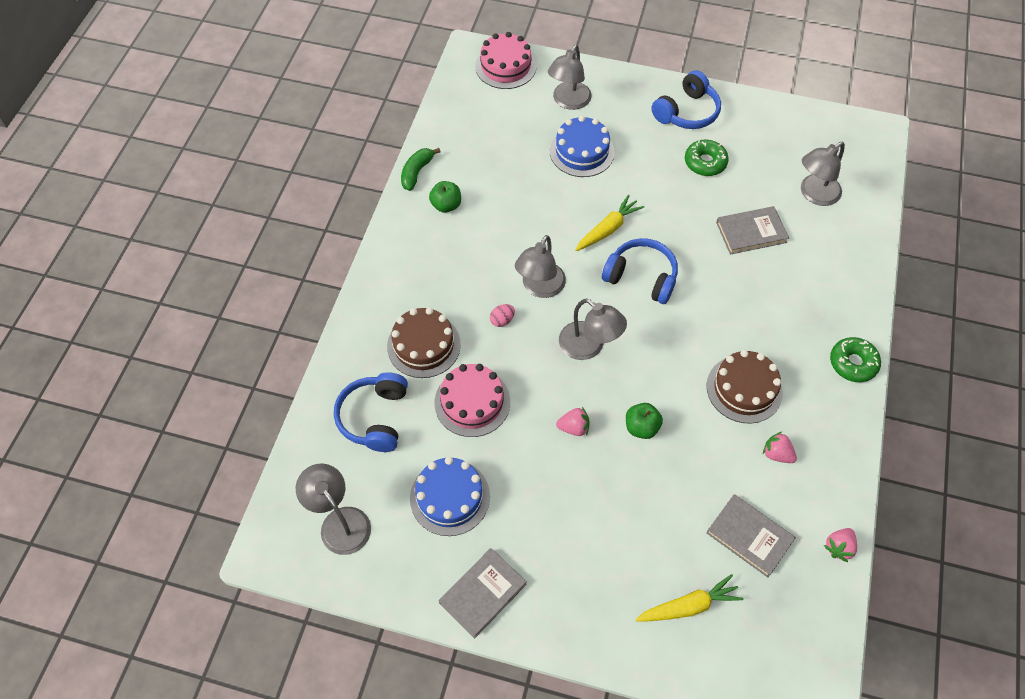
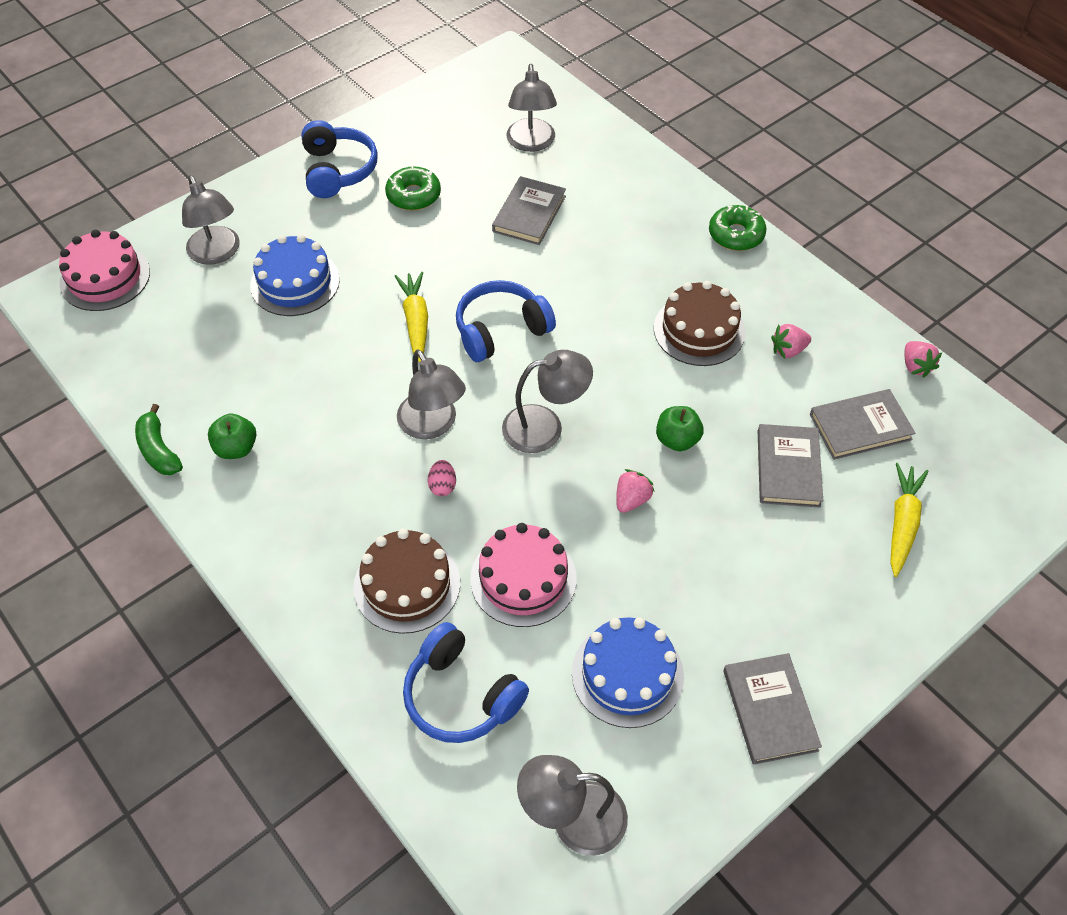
camera: 55 degrees left, 5 degrees down
(675, 508) = (788, 468): none -> grey book

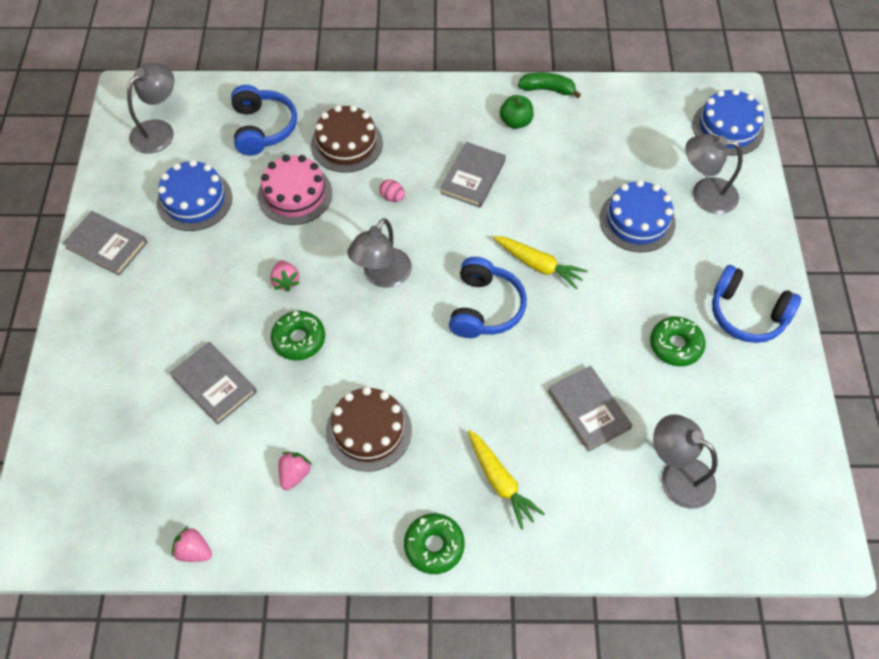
camera: 130 degrees right, 5 degrees up
(105, 277) = (727, 127): pink cake -> blue cake
(432, 425) = (441, 220): grey lamp -> none
(461, 695) = (262, 128): blue headphones -> blue headphones turned 90 degrees clockwise
(677, 440) = (299, 339): green apple -> green donut
(860, 427) = (193, 459): grey book -> grey book (473, 177)
(902, 523) = (112, 413): yellow carrot -> yellow carrot (500, 482)

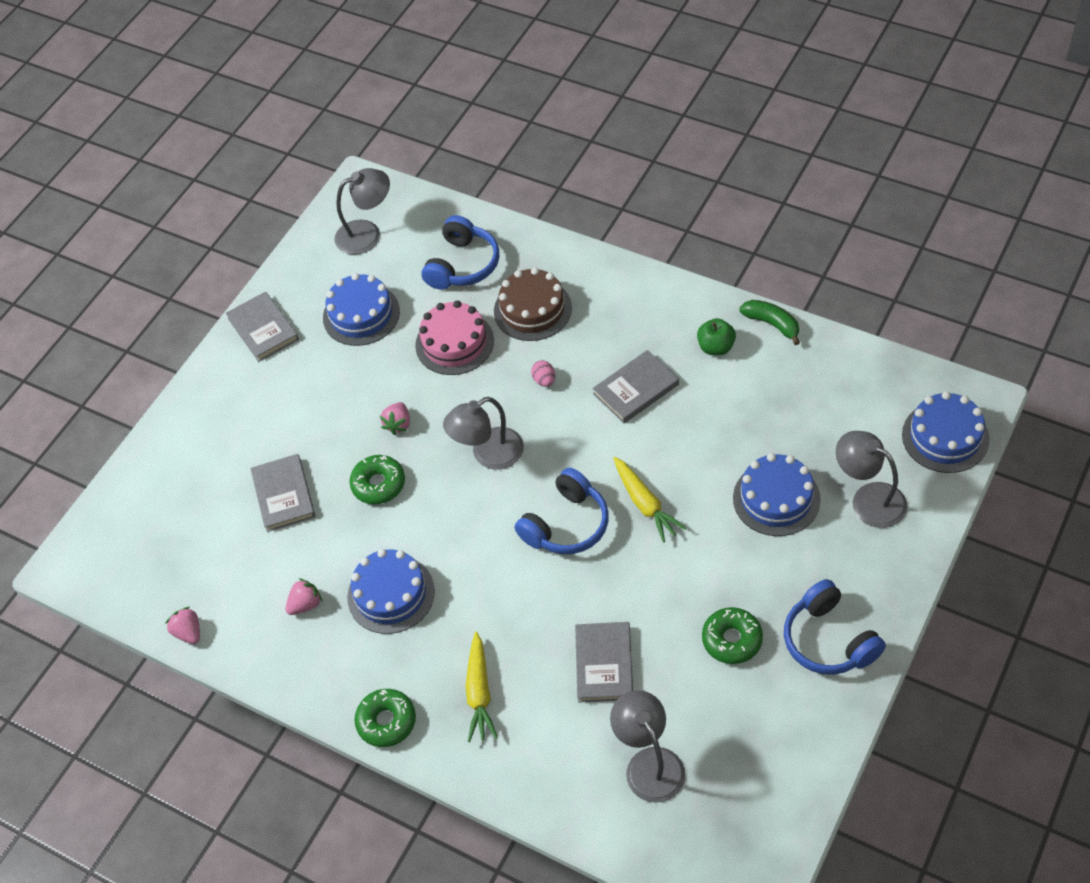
camera: 35 degrees right, 5 degrees down
(368, 430) = (391, 594): brown cake -> blue cake

